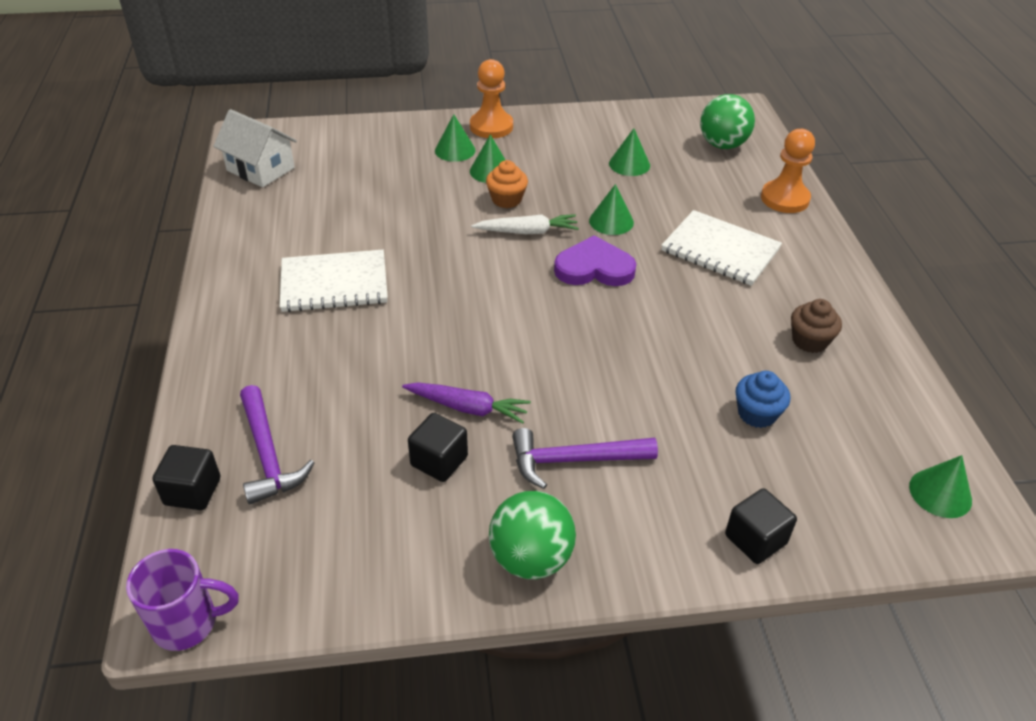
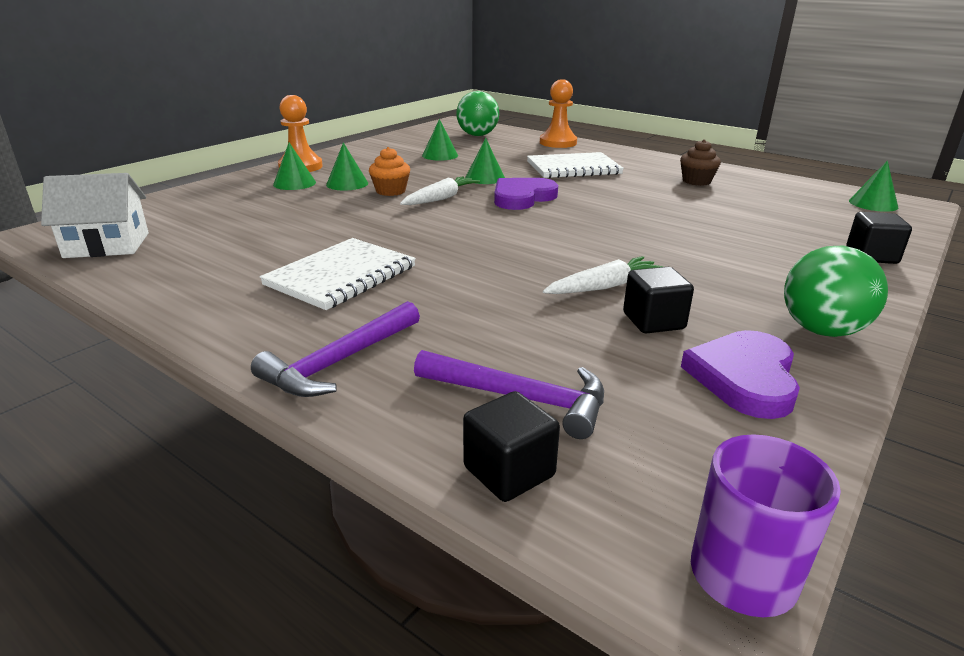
camera: 45 degrees left, 15 degrees down
(402, 544) = (744, 377): none -> purple heart
(467, 408) = (603, 287): purple carrot -> white carrot
(574, 460) = (722, 275): purple hammer -> purple hammer (340, 361)
(757, 414) = (746, 214): blue cupcake -> none

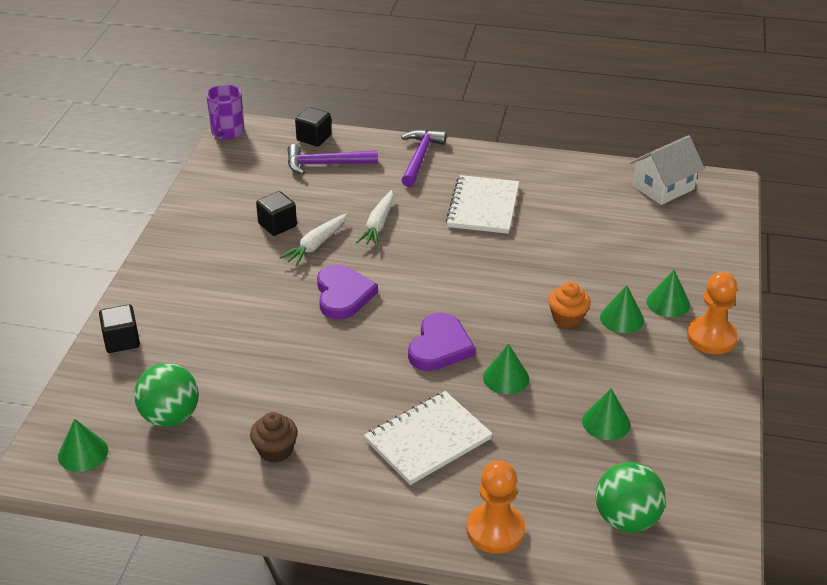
camera: 155 degrees right, 10 degrees up
(440, 199) = (510, 319): white carrot -> white carrot (378, 224)
(744, 377) = (225, 202): purple heart -> purple heart (343, 295)
(821, 330) = (180, 245): green ball -> green ball (170, 417)

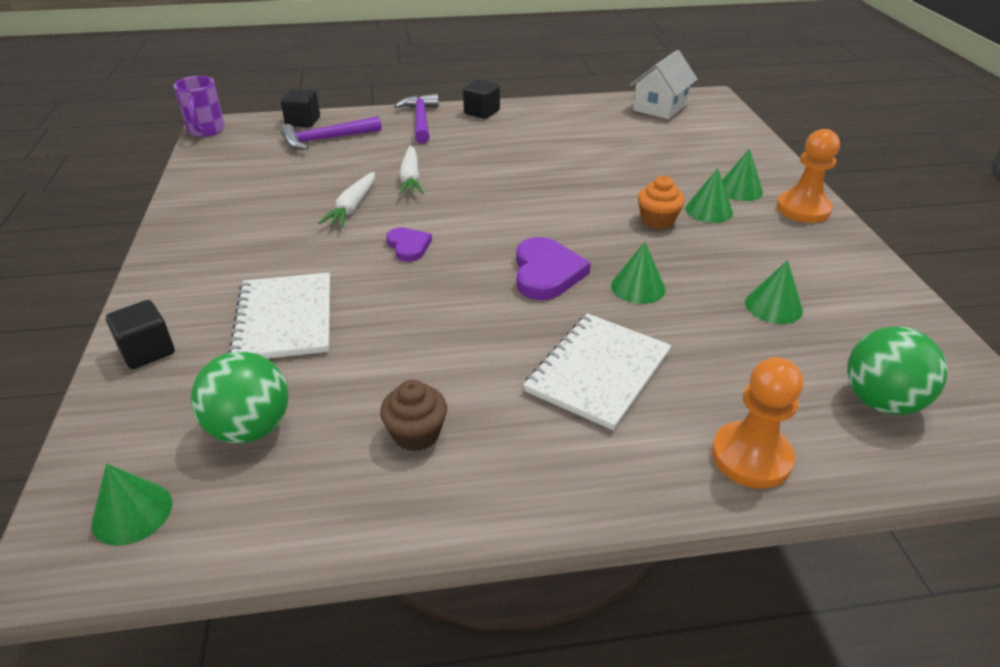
camera: 20 degrees left, 0 degrees up
(277, 225) = (299, 197): black cube -> black cube (482, 112)
(343, 295) = (408, 246): purple heart -> purple heart, size x0.61
(483, 207) = (508, 147): white notebook -> white notebook (285, 319)

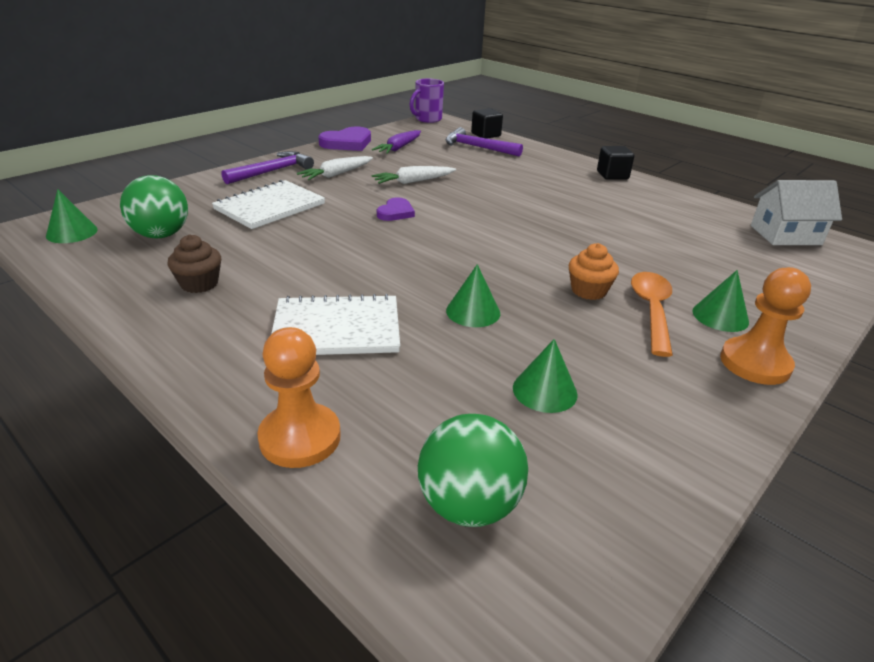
camera: 50 degrees right, 5 degrees down
(147, 351) = (201, 186): black cube -> none
(255, 179) = (399, 148): none -> purple carrot
(410, 178) = (478, 185): white carrot -> white carrot (337, 174)
(420, 120) = (557, 162): purple hammer -> purple hammer (272, 171)
(546, 273) = (436, 268): purple heart -> purple heart (347, 143)
(709, 210) = (651, 310): green cone -> orange spoon

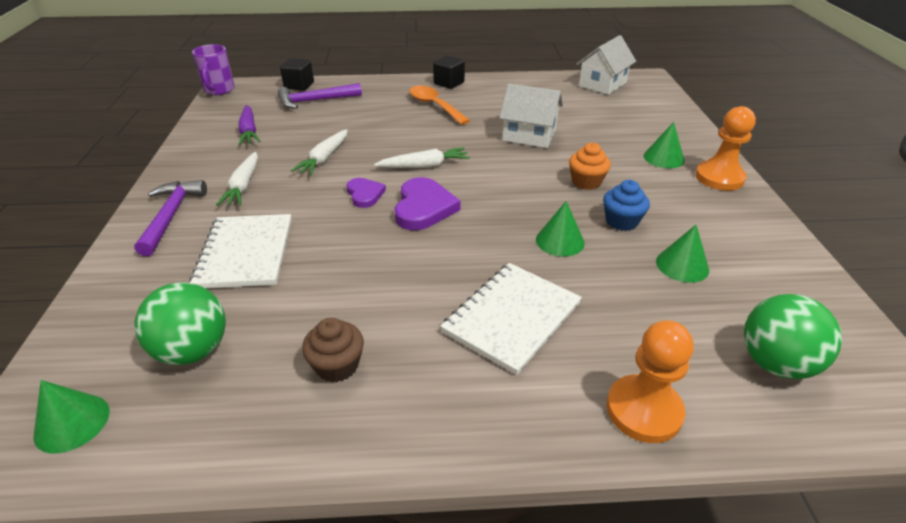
camera: 45 degrees left, 5 degrees up
(347, 143) = (188, 148): purple heart -> purple heart (424, 208)
(472, 216) = (424, 166): none -> white carrot
(558, 331) = (621, 221): none -> blue cupcake
(607, 237) = (529, 135): none -> white house
(651, 310) = (633, 175): orange spoon -> orange spoon (434, 106)

